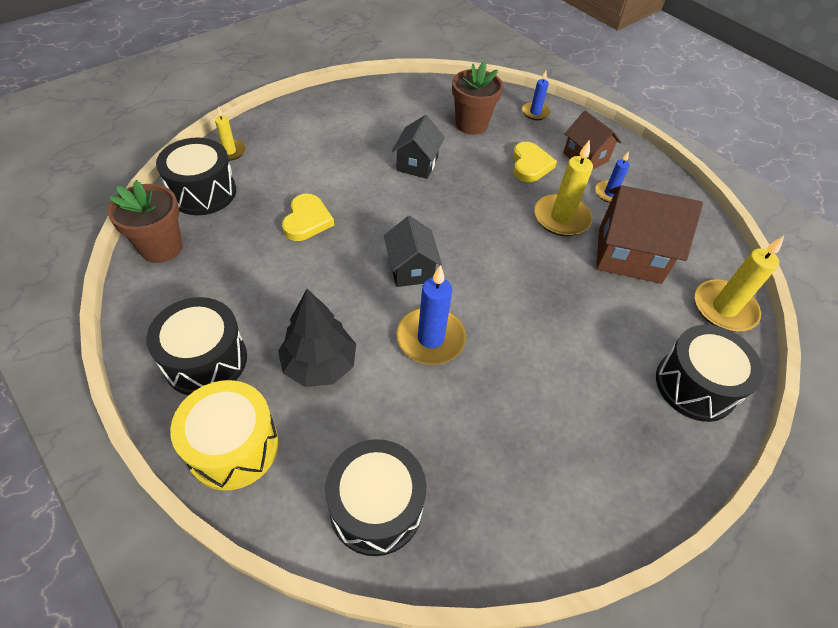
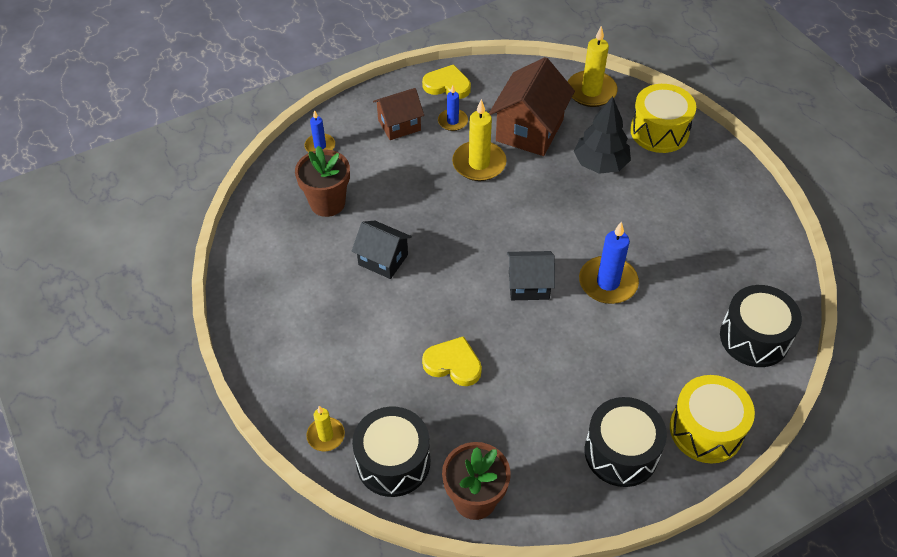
camera: 75 degrees left, 0 degrees up
(319, 365) = (630, 365): black tree -> black tree (600, 164)
(530, 165) = (402, 169): yellow heart -> yellow heart (447, 85)
(695, 385) = (659, 131): black drum -> yellow drum

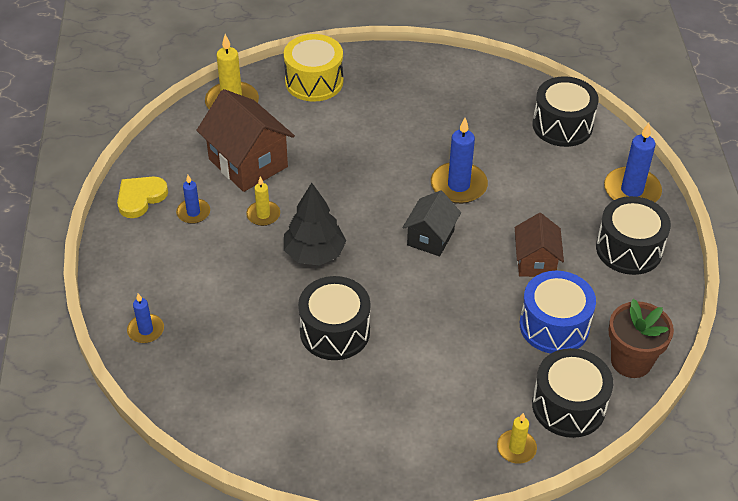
camera: 65 degrees left, 5 degrees down
(327, 203) = (231, 351): brown flower pot -> none
(383, 260) = (335, 331): black house -> black drum
(399, 125) = (166, 255): brown house -> brown house (535, 262)
(453, 364) = (486, 323): yellow heart -> none
(479, 163) = (263, 215): yellow candle -> yellow candle, size x0.58
(482, 419) = (554, 326): none -> blue drum
(600, 164) = (324, 134): black tree -> black tree (314, 253)
(706, 430) = (631, 191): yellow drum -> blue candle

